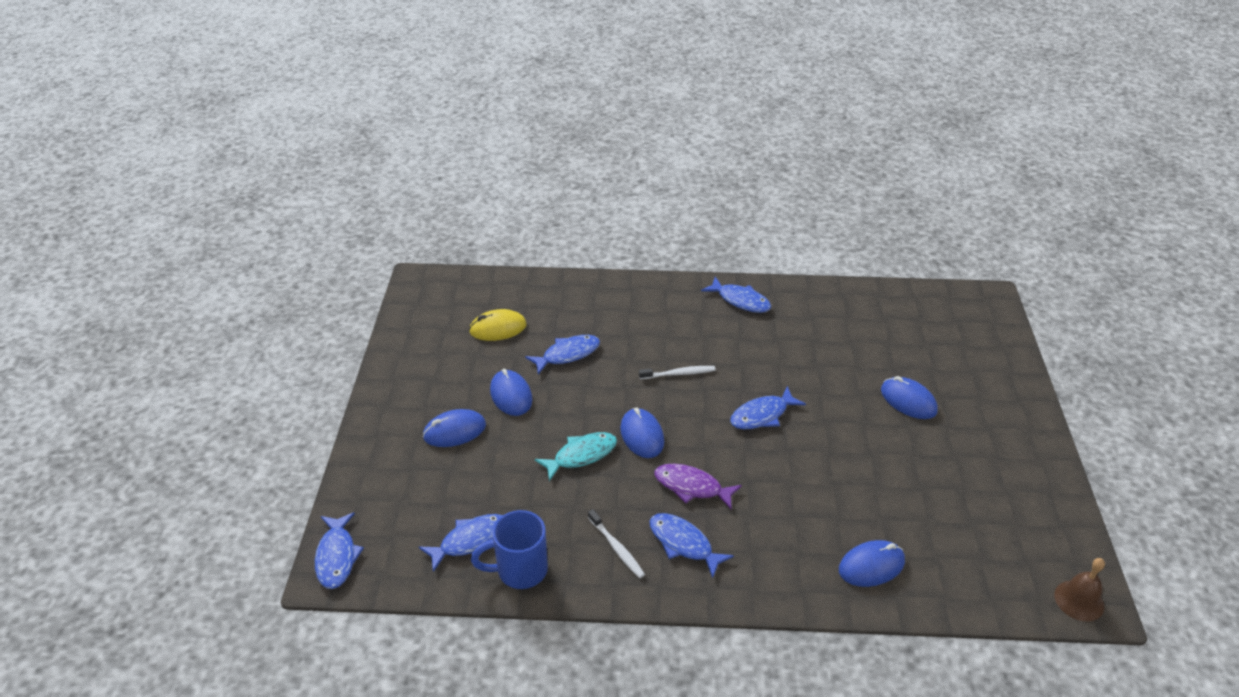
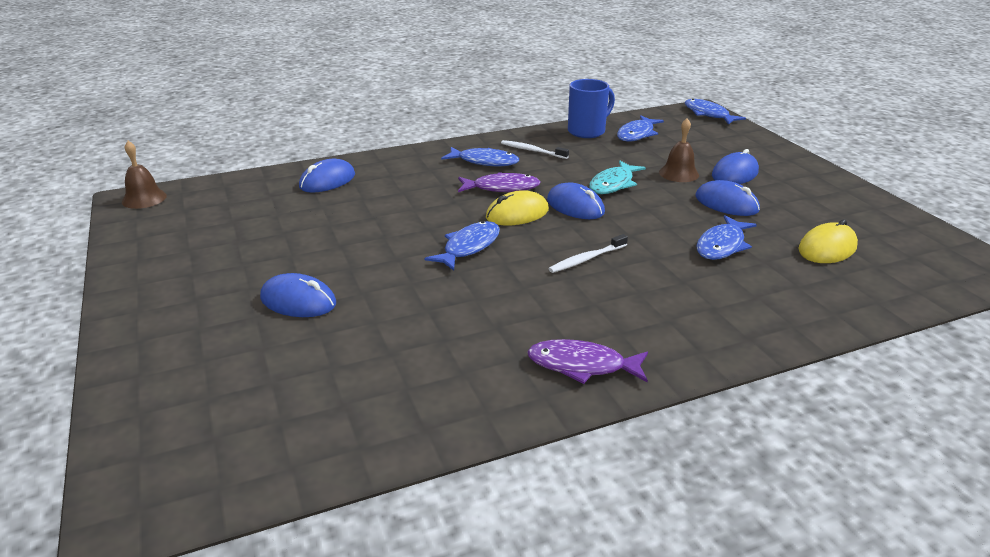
camera: 155 degrees right, 10 degrees down
(504, 450) = (679, 173): none -> brown bell
(700, 443) = (517, 214): none -> yellow mouse
(740, 300) = (582, 365): blue fish -> purple fish

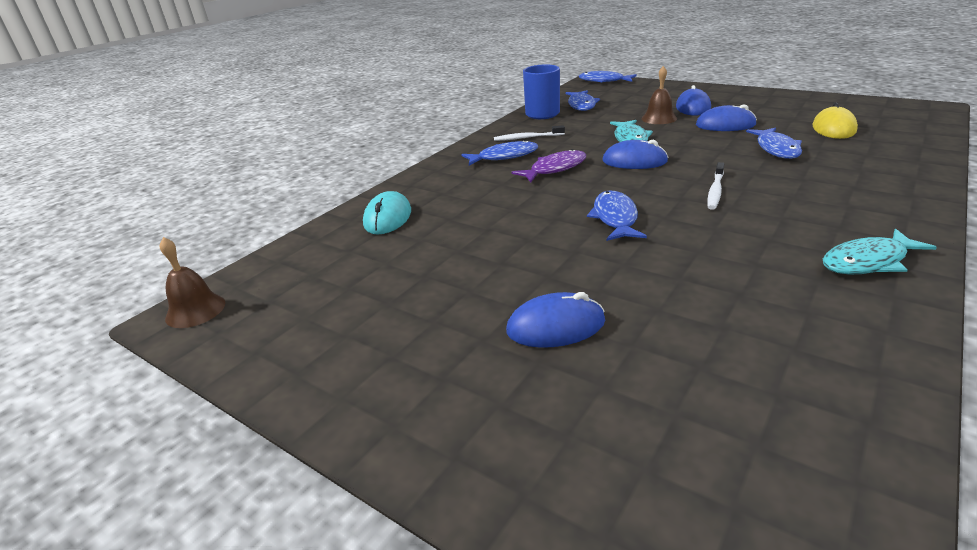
camera: 30 degrees left, 0 degrees up
(327, 181) = (387, 218): blue mouse -> turquoise mouse
(517, 214) = (603, 181): yellow mouse -> none
(582, 365) = (868, 261): purple fish -> turquoise fish

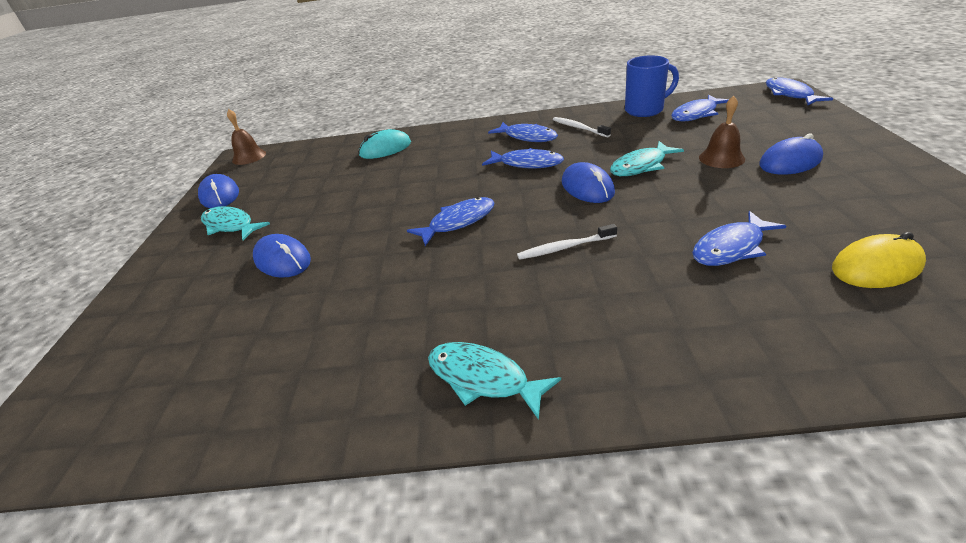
camera: 55 degrees right, 5 degrees up
(398, 355) = (230, 225): none -> turquoise fish
(555, 169) = (527, 164): purple fish -> blue fish
(725, 125) = (762, 196): blue mouse -> blue mouse (220, 195)

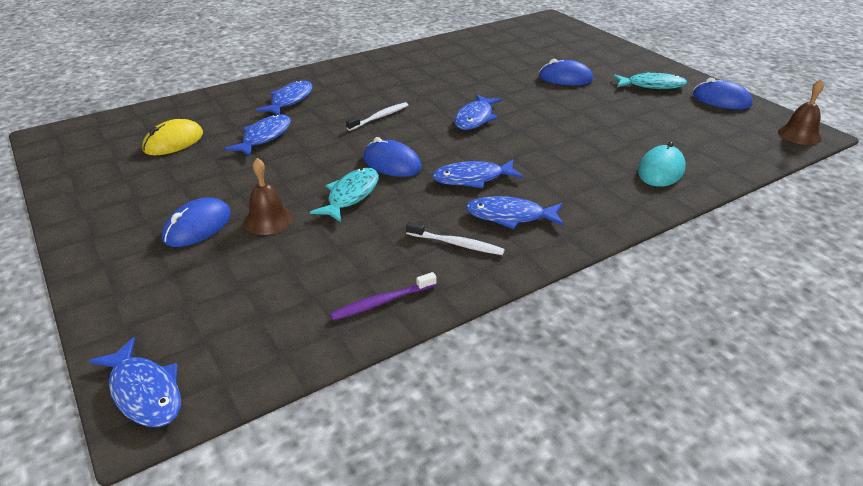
camera: 145 degrees right, 0 degrees up
(483, 379) = (381, 65): turquoise fish -> none
(645, 110) = (382, 302): blue mug -> purple toothbrush
(696, 114) = (302, 302): blue fish -> blue fish (290, 100)

